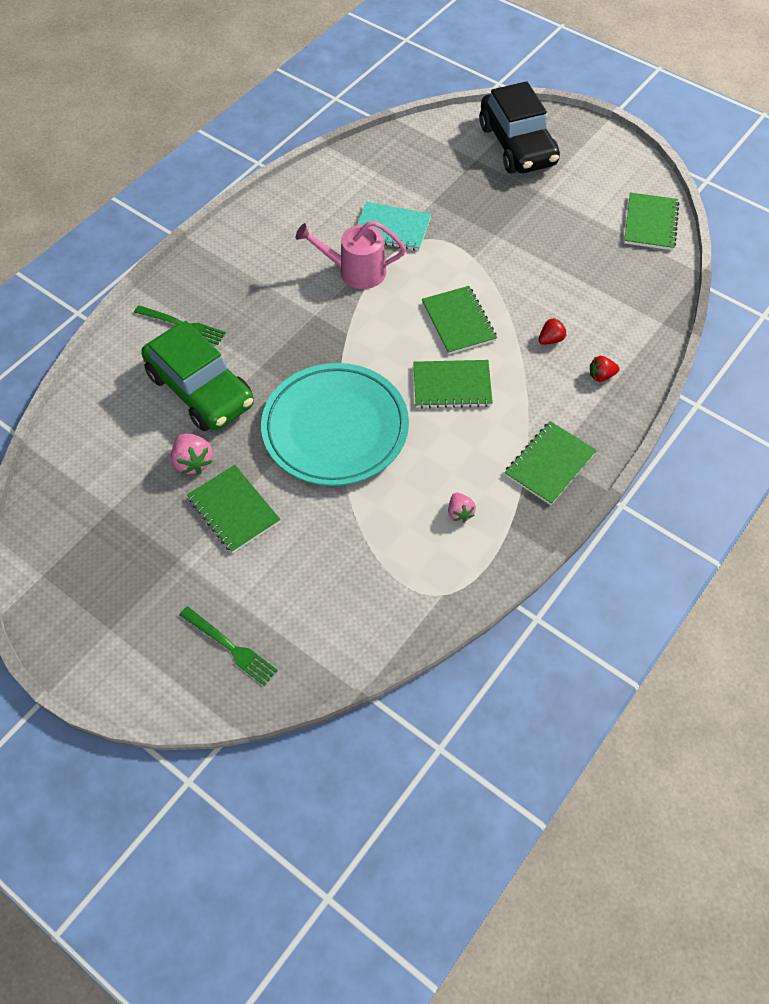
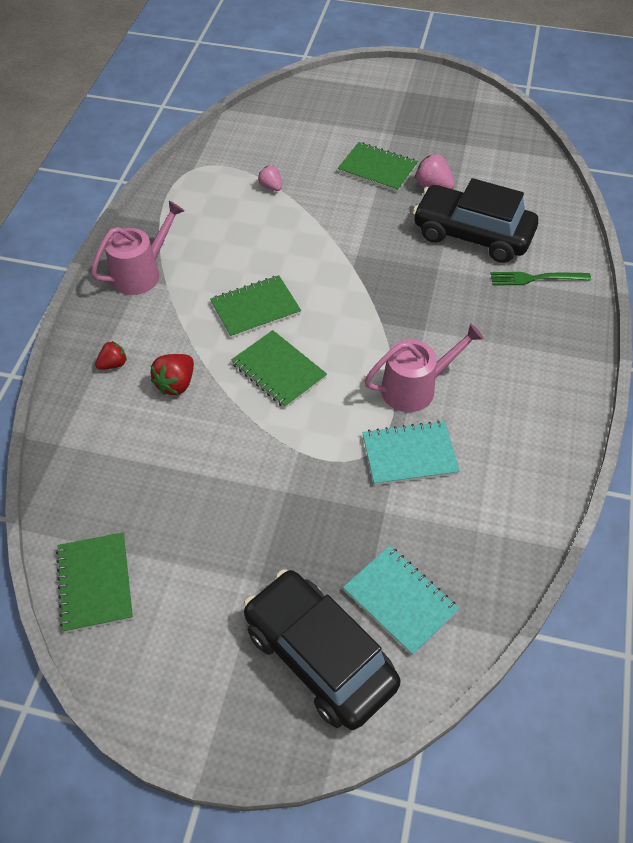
camera: 155 degrees right, 5 degrees down
(201, 389) = (472, 235): green car -> black car
(230, 647) = (322, 104): green fork -> none
(335, 428) = (338, 242): turquoise plate -> none
(452, 154) = (400, 600): none -> turquoise notebook
(460, 513) = (203, 218): pink strawberry -> pink strawberry (271, 187)
(549, 464) = (141, 273): green notebook -> pink watering can
(550, 339) = (176, 384): red strawberry -> red strawberry, size x1.52

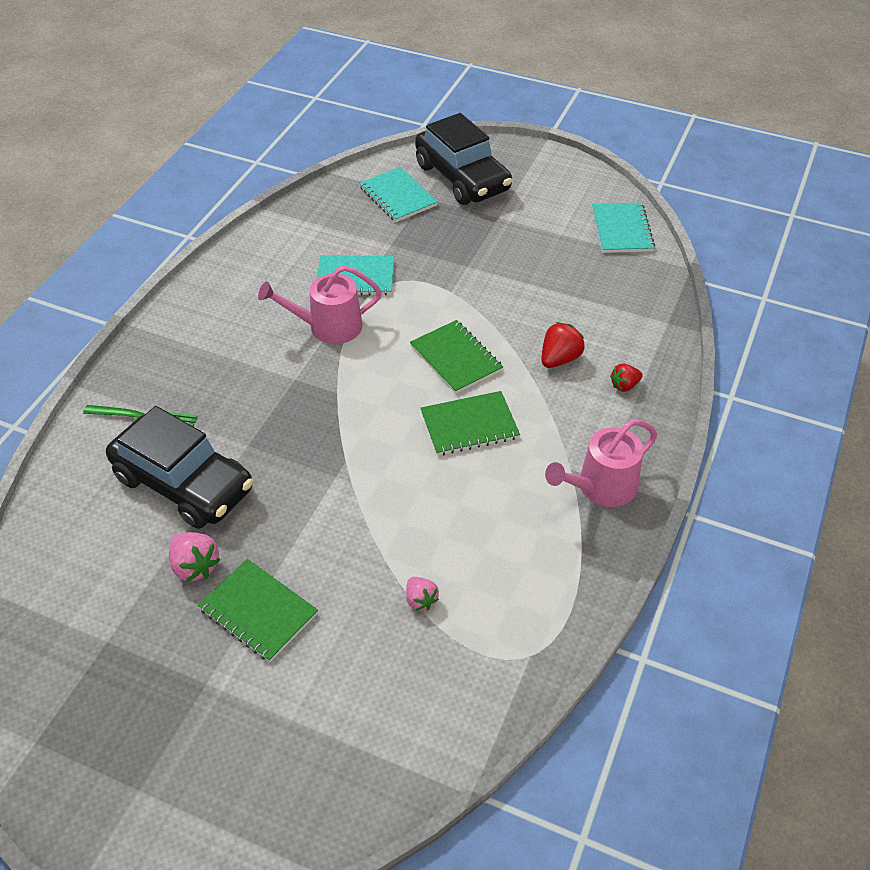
camera: 170 degrees left, 5 degrees down
(95, 583) = (622, 230): green notebook -> turquoise notebook

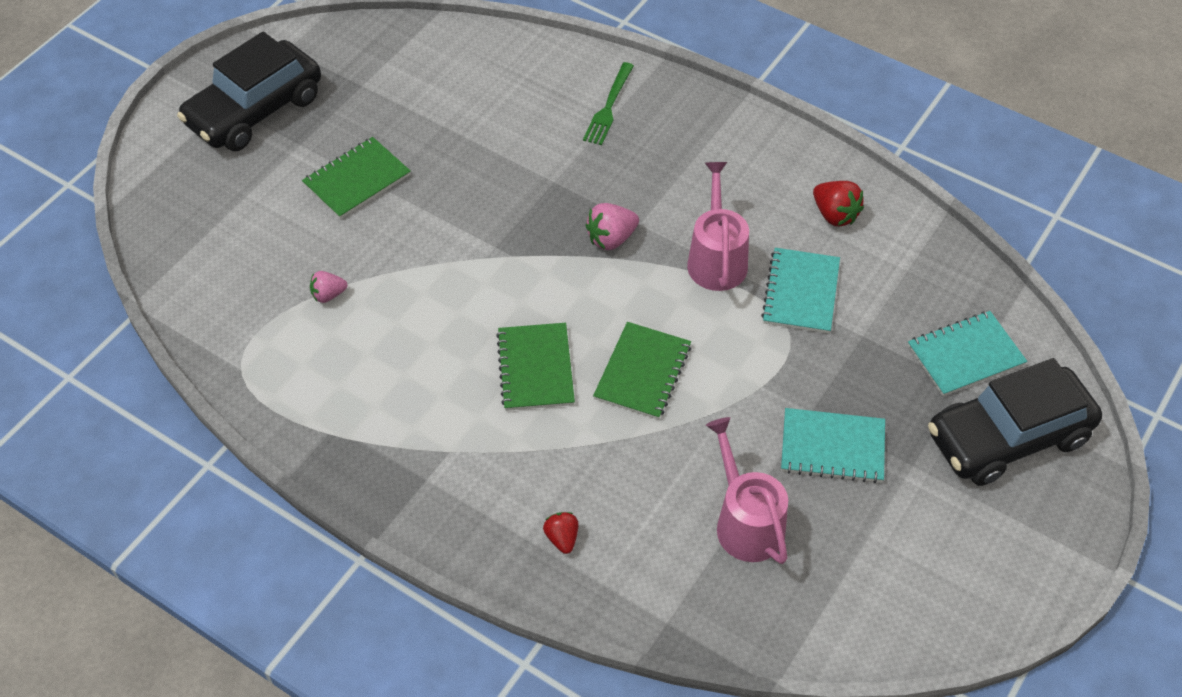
camera: 100 degrees right, 5 degrees up
(184, 483) = (517, 134): black car -> black car (255, 110)
(195, 566) = (418, 140): pink strawberry -> pink strawberry (611, 239)
(456, 358) = (642, 372): green notebook -> green notebook turned 45 degrees counterclockwise
(559, 359) = (621, 478): red strawberry -> red strawberry (835, 215)
(601, 487) = (416, 475): pink watering can -> pink watering can (746, 523)
(622, 230) = (872, 618): turquoise notebook -> turquoise notebook (832, 447)

